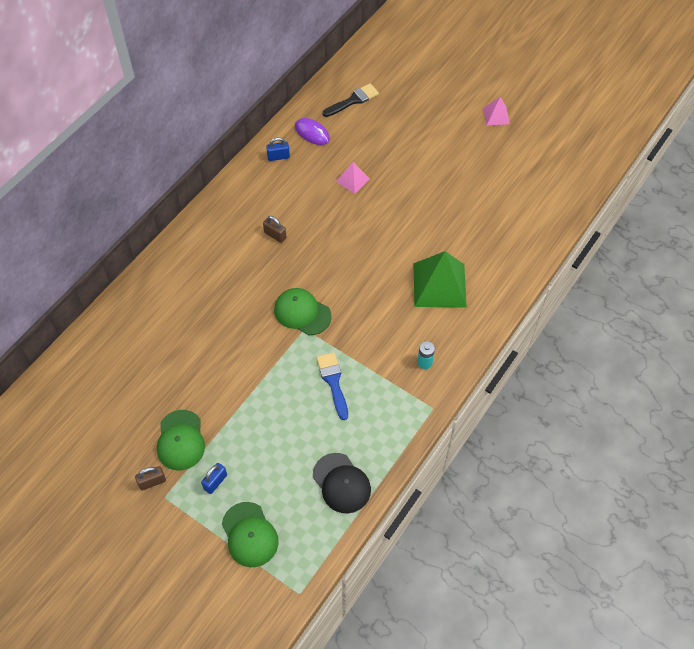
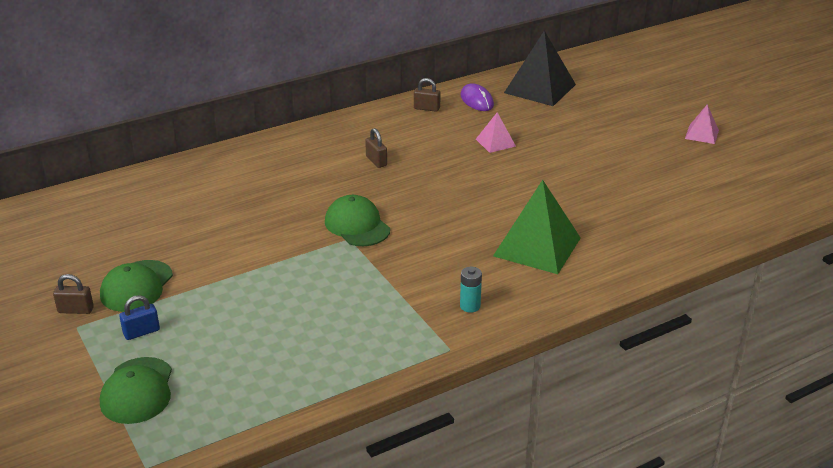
camera: 25 degrees right, 25 degrees down
(278, 157) = (426, 108): blue padlock -> brown padlock
(333, 382) = (346, 290): blue brush -> none
(341, 483) = (283, 381): black cap -> none
(353, 100) = (540, 88): black brush -> black pyramid

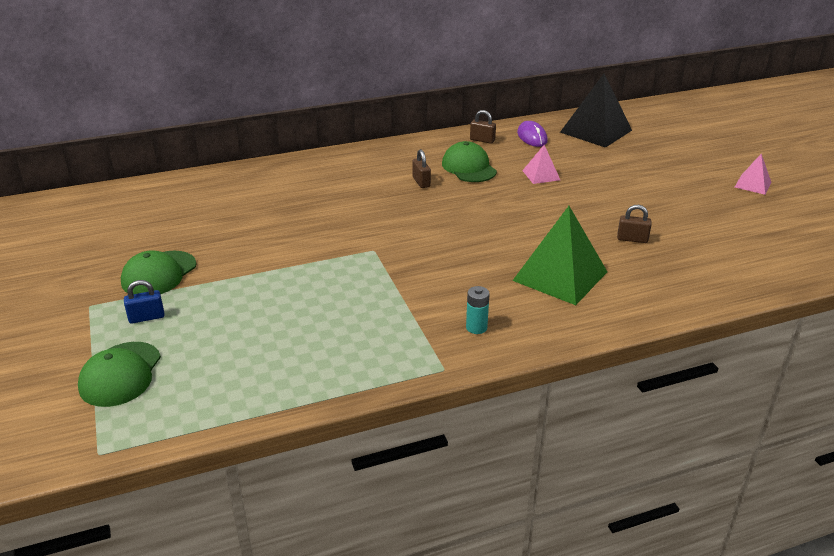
camera: 10 degrees right, 0 degrees up
(76, 310) = (95, 290): brown padlock -> brown padlock (632, 239)
(357, 225) = (385, 238): green cap -> green cap (469, 167)

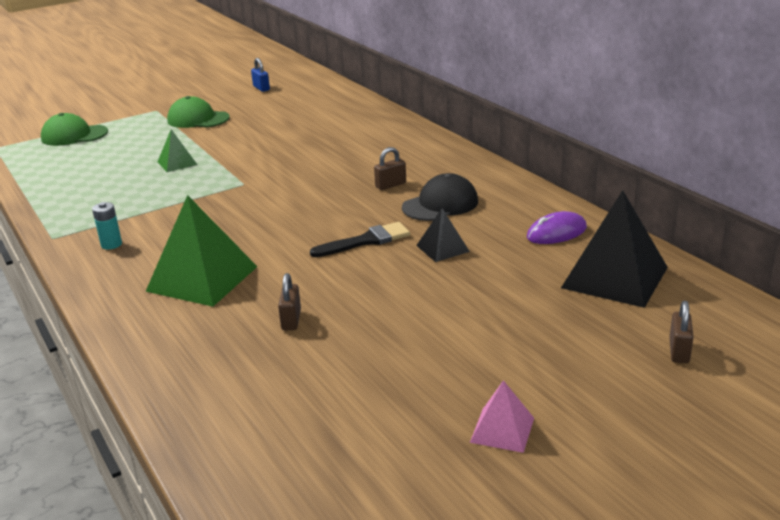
camera: 80 degrees right, 5 degrees down
(146, 317) = (140, 128): blue padlock -> blue padlock (261, 88)
(289, 289) = (177, 163): none -> green pyramid
(469, 167) = (440, 204): green cap -> black cap
(482, 140) = (522, 203): brown padlock -> brown padlock (679, 351)
(518, 201) = (366, 241): none -> black brush
(541, 175) = (442, 248): pink pyramid -> black pyramid

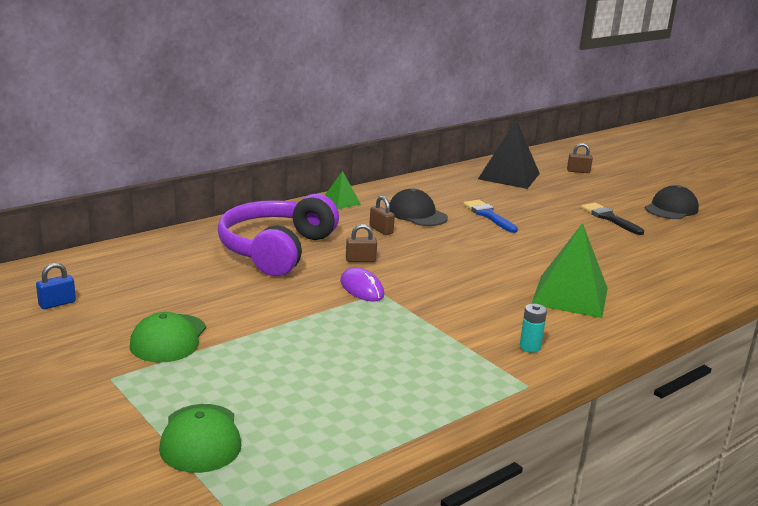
camera: 100 degrees left, 5 degrees down
(177, 163) = (322, 336): green pyramid -> green pyramid (341, 202)
(291, 320) = (608, 260): brown padlock -> brown padlock (360, 260)
(343, 142) = (276, 250): none -> purple headphones
(366, 241) = (485, 238): black brush -> black brush (609, 218)
(442, 248) = (488, 215): black pyramid -> blue brush
(502, 430) = (671, 209): pink pyramid -> black cap
(556, 233) = (455, 184): purple mouse -> purple mouse (362, 288)

